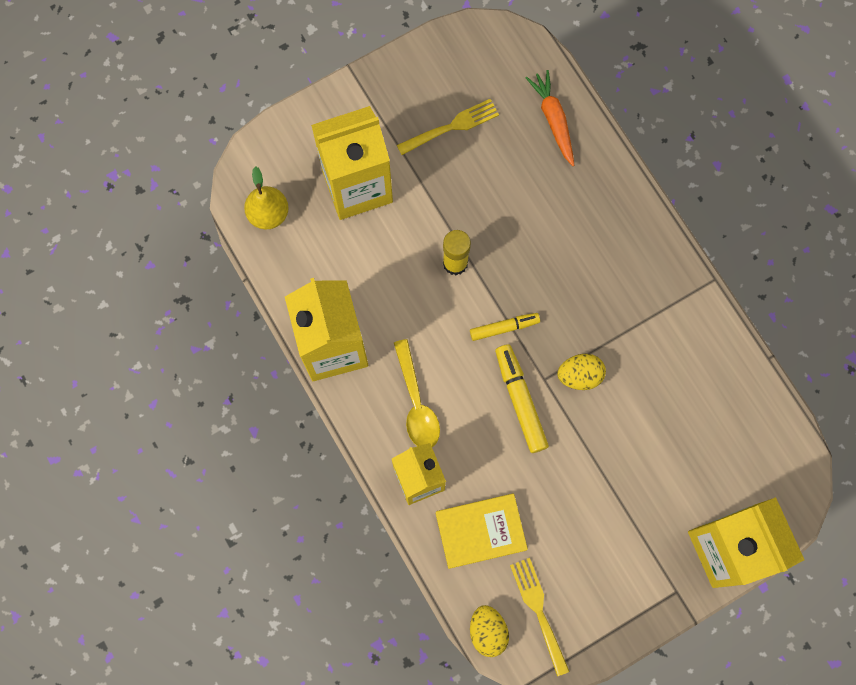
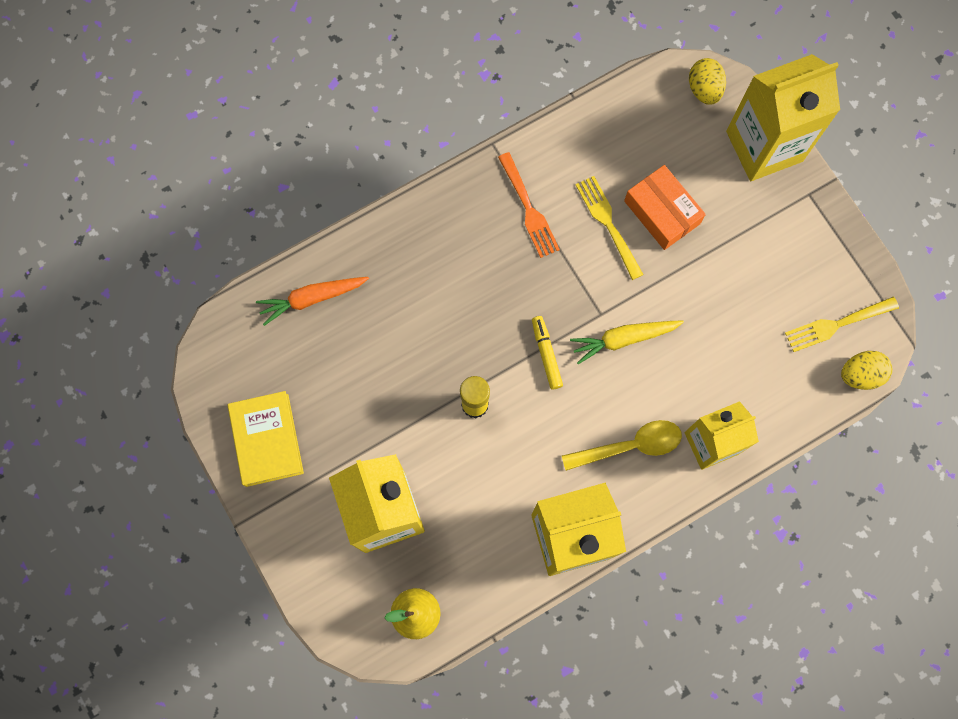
camera: 90 degrees left, 0 degrees up
(452, 127) = (316, 407): yellow fork -> yellow fork (608, 223)
(480, 531) = (761, 380): yellow book -> yellow book (267, 440)
(520, 400) = (623, 339): yellow marker -> yellow carrot
(579, 375) = (596, 279): yellow egg -> yellow egg (704, 89)
(648, 313) = (528, 209): none -> orange fork
(650, 441) = (662, 212): none -> orange box

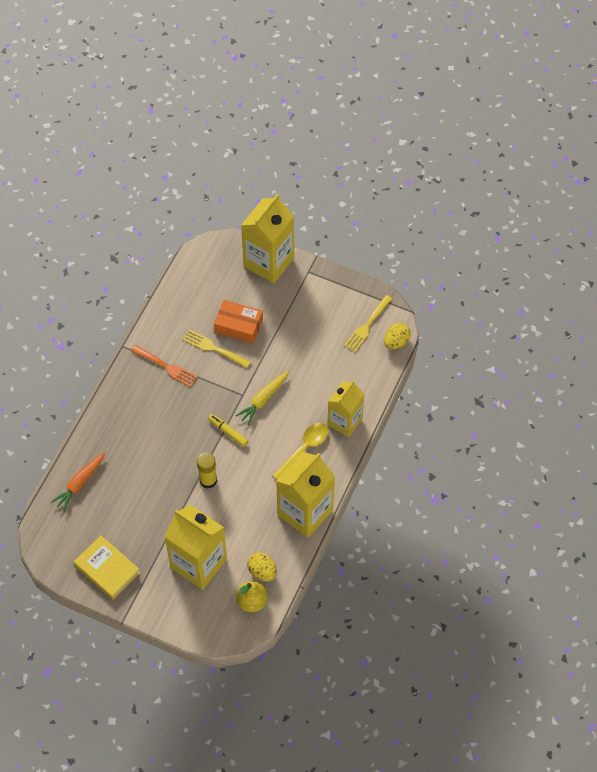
camera: 35 degrees left, 15 degrees down
(704, 89) = (217, 253): yellow egg -> yellow egg (262, 571)

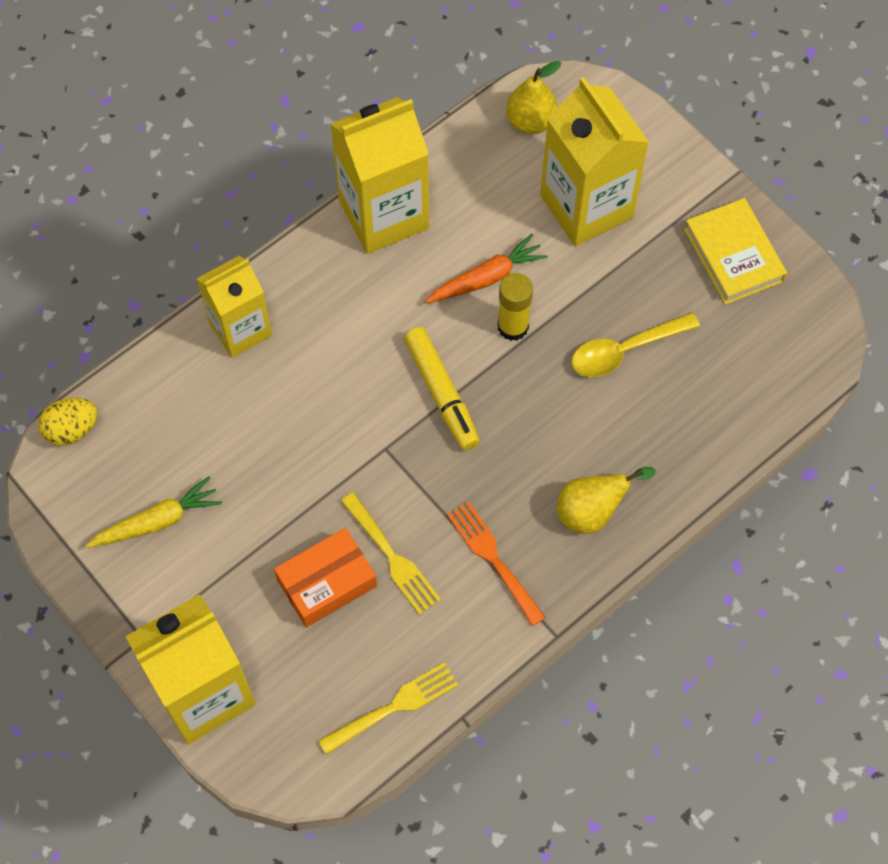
camera: 155 degrees left, 5 degrees up
(80, 483) = (728, 410): orange carrot -> orange carrot (486, 278)
(129, 407) = (592, 511): none -> yellow pear
(228, 432) = (442, 393): yellow marker -> yellow marker, size x1.55
(238, 326) = (327, 583): orange box -> orange box turned 75 degrees counterclockwise
(262, 571) = (494, 155): yellow egg -> none
(263, 399) = (354, 424): yellow carrot -> yellow carrot (157, 521)
(304, 449) = (331, 312): yellow spoon -> yellow spoon (625, 350)
(367, 325) = (101, 482): yellow fork -> yellow fork (394, 707)

